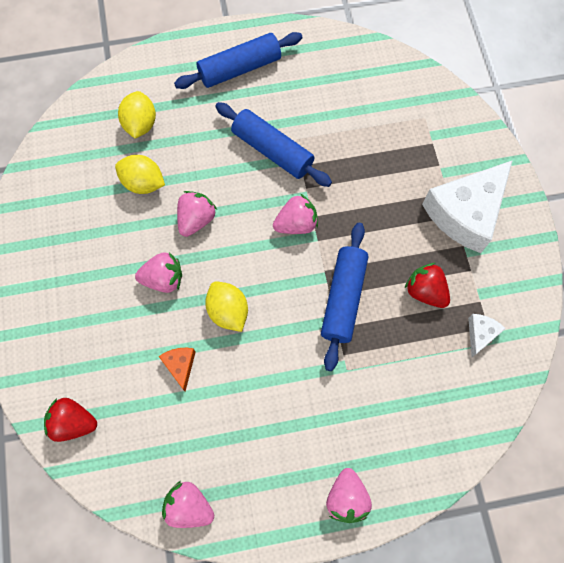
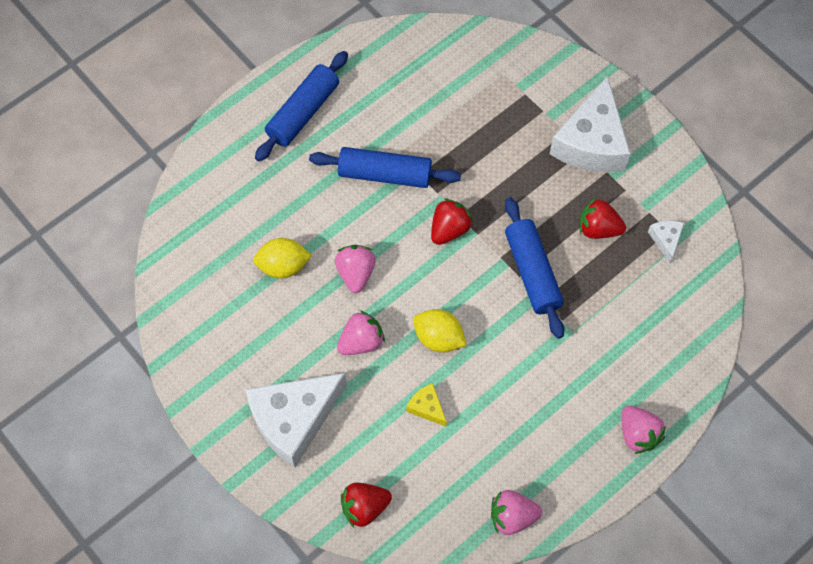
camera: 30 degrees left, 5 degrees down
(68, 314) = (294, 419): none -> white cheese
(140, 124) = (243, 213): yellow lemon -> none
(180, 366) = (427, 407): orange cheese -> yellow cheese
(296, 224) = (449, 229): pink strawberry -> red strawberry

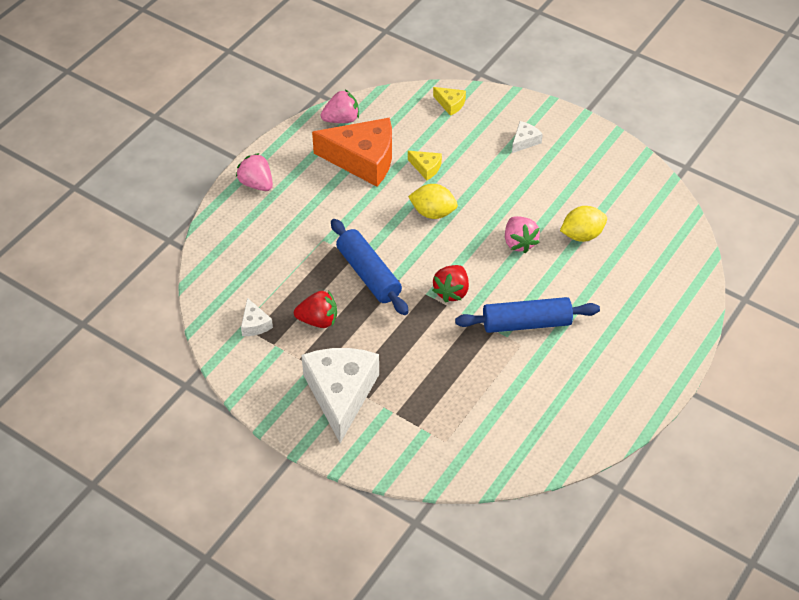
camera: 165 degrees right, 15 degrees down
(294, 419) = (524, 141): white cheese -> white cheese, size x0.43
(303, 112) = (626, 360): blue rolling pin -> none
(361, 341) = (494, 198): pink strawberry -> none
(364, 507) = (450, 104): red strawberry -> yellow cheese
(500, 440) = (363, 160): none -> orange cheese

